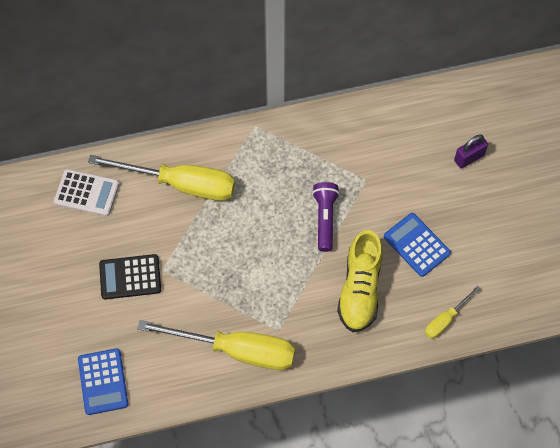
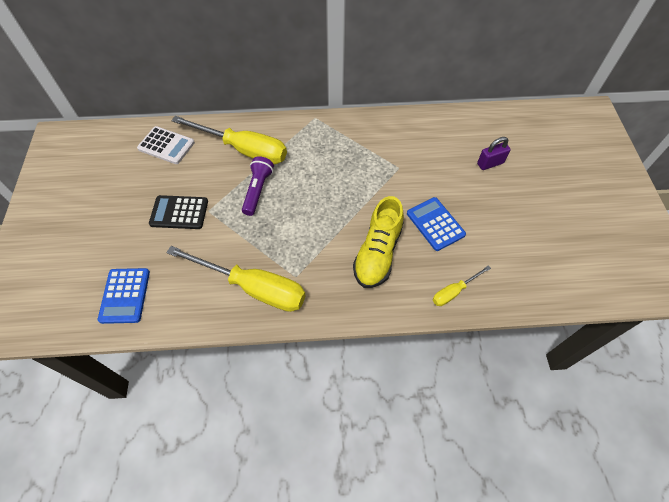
camera: 10 degrees right, 5 degrees down
(325, 219) = (358, 192): purple flashlight -> purple flashlight (258, 190)

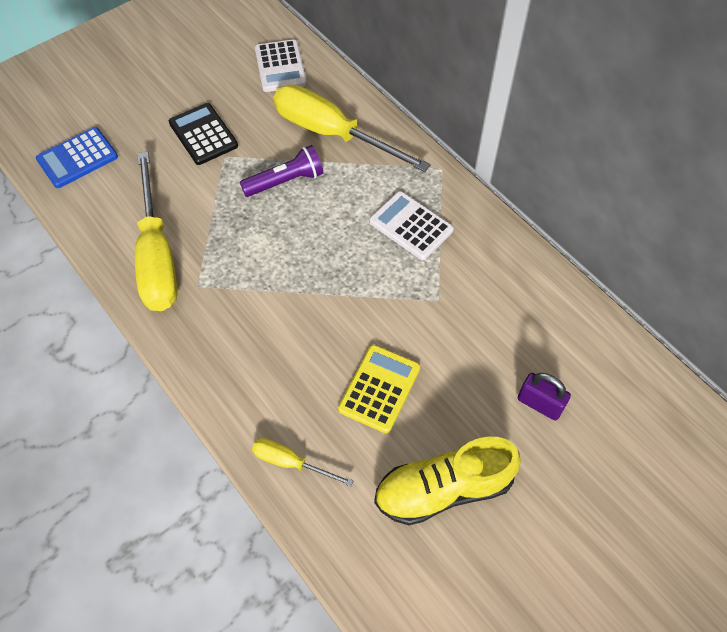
camera: 55 degrees right, 0 degrees up
(244, 150) = (332, 133): yellow screwdriver -> yellow screwdriver turned 135 degrees clockwise
(341, 152) = (411, 226): none -> white calculator
(377, 253) = (287, 349): yellow shoe -> yellow shoe (443, 489)
(435, 224) = (379, 388): blue calculator -> yellow calculator

